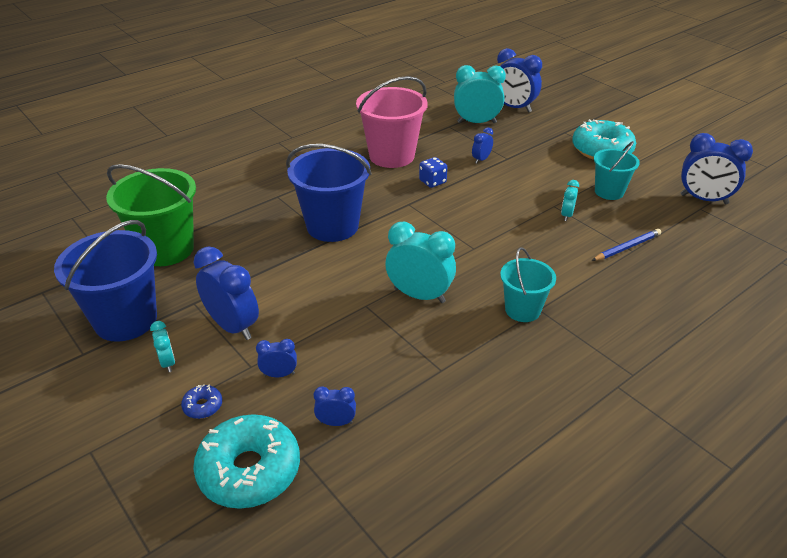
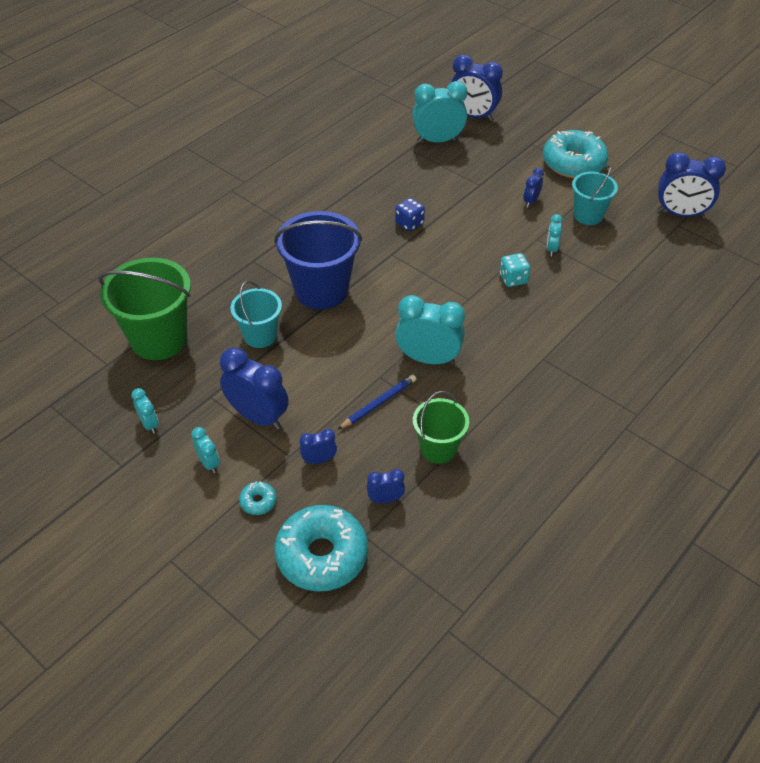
camera: 10 degrees left, 10 degrees up
(126, 320) = (149, 424): blue bucket -> turquoise clock
(203, 406) = (258, 501): blue donut -> turquoise donut
(391, 156) = (359, 195): pink bucket -> none
(407, 380) = (438, 448): none -> green bucket
(481, 159) = (453, 189): blue clock -> blue clock (531, 201)
(522, 310) = (528, 361): turquoise bucket -> turquoise bucket (260, 335)
(523, 236) = (513, 279): none -> turquoise dice
(627, 247) = (614, 279): blue pencil -> blue pencil (378, 403)

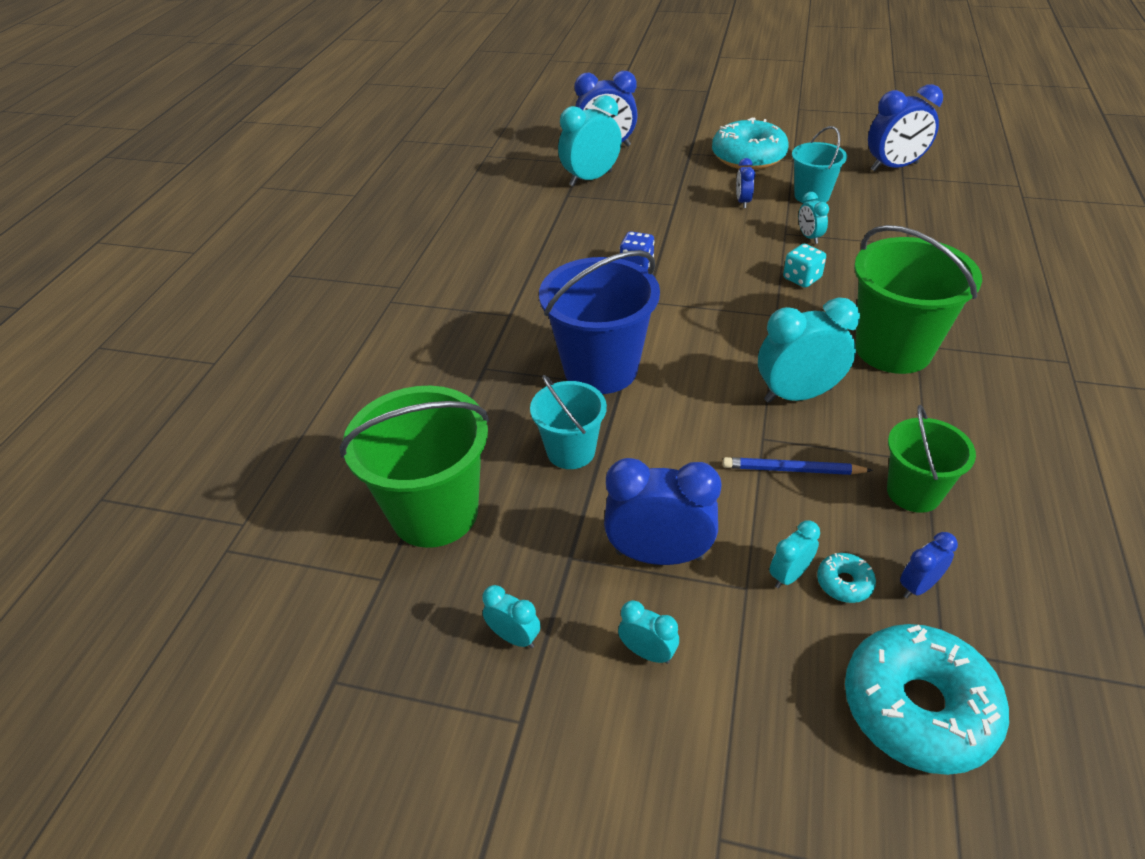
camera: 25 degrees left, 5 degrees down
(258, 501) = (764, 674): turquoise donut -> turquoise donut (844, 583)
(319, 460) = (789, 575): blue clock -> turquoise clock
(378, 403) = (792, 470): blue pencil -> blue pencil turned 105 degrees counterclockwise
(523, 355) = (893, 349): none -> green bucket

